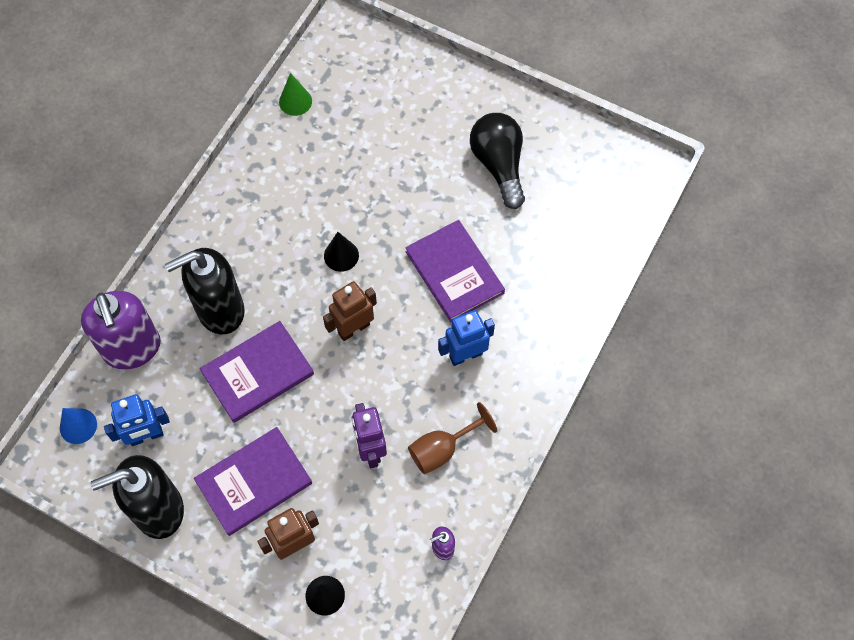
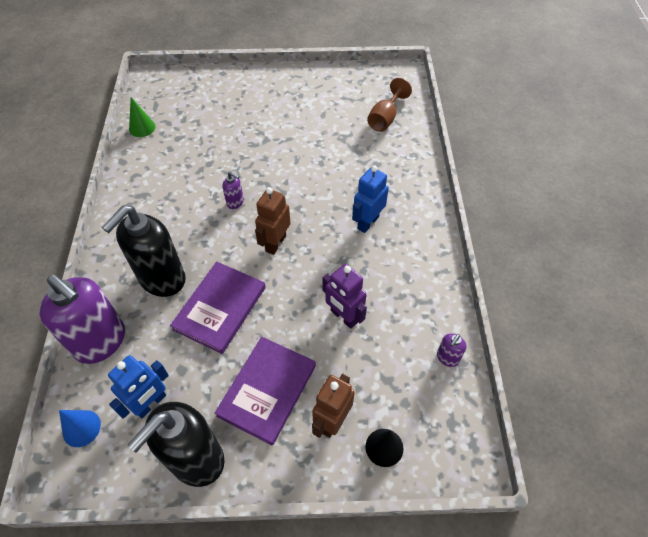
camera: 30 degrees left, 10 degrees down
(341, 255) = (235, 202): black cone -> purple soap dispenser
(442, 449) = (396, 290): brown goblet -> brown goblet (385, 118)
(454, 272) = (323, 178): purple book -> none
(499, 165) = (308, 108): black light bulb -> none

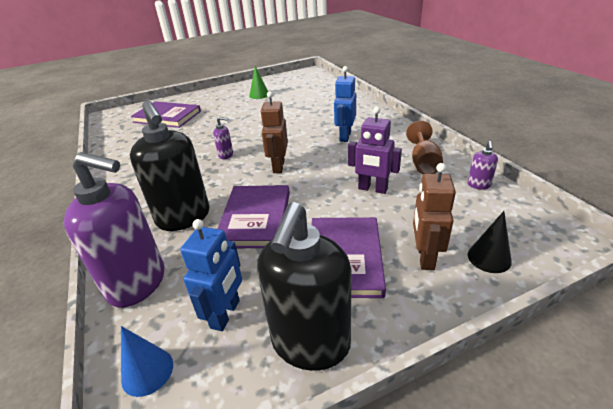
camera: 20 degrees left, 20 degrees down
(142, 128) = (115, 139): green cone -> green cone (259, 95)
(162, 279) = (184, 217): black soap dispenser -> black soap dispenser turned 45 degrees counterclockwise
(205, 106) = (167, 117): none -> purple book
(385, 118) = (313, 91): brown goblet -> brown goblet (423, 162)

